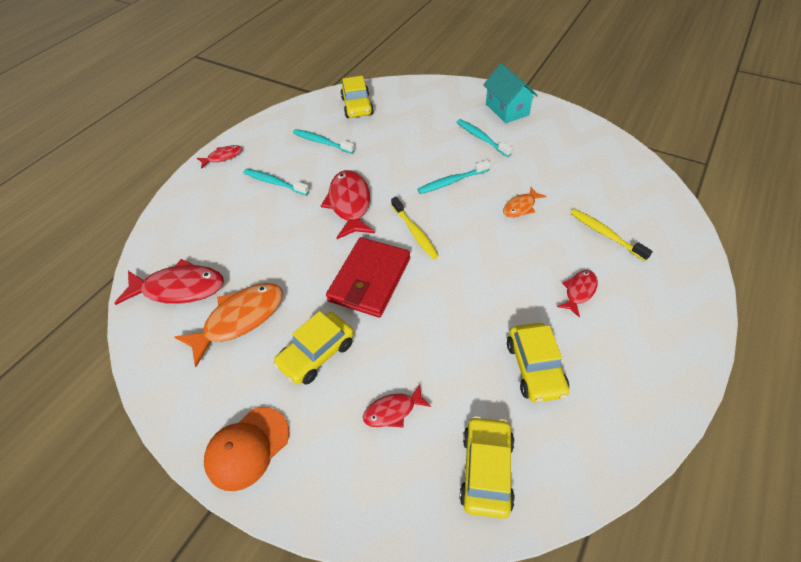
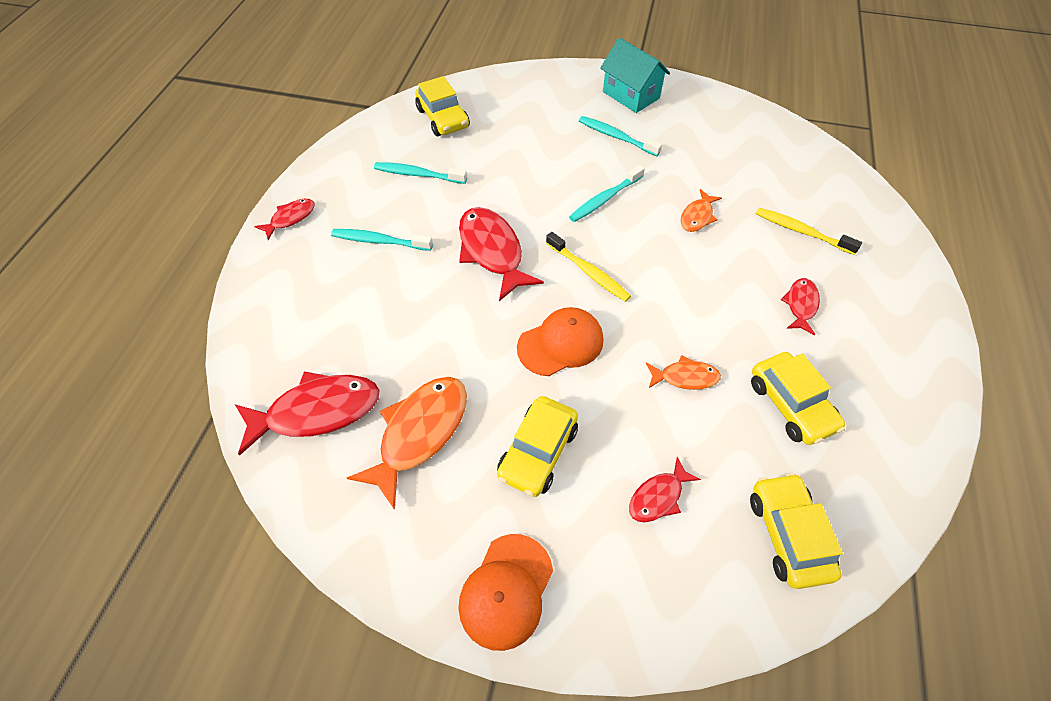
camera: 20 degrees left, 5 degrees up
(370, 279) = (561, 343): red wallet -> orange cap
(455, 326) = (685, 377): none -> orange fish

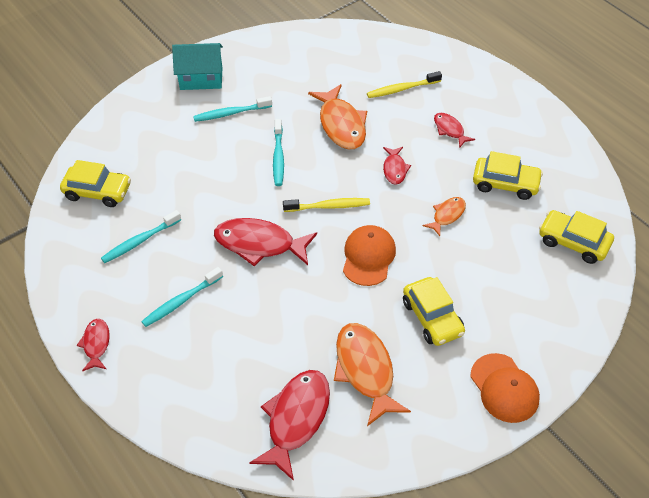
camera: 50 degrees left, 5 degrees down
(658, 497) = (508, 281): red fish -> red fish (395, 169)
(697, 216) = (341, 125): orange fish -> orange fish, size x1.86

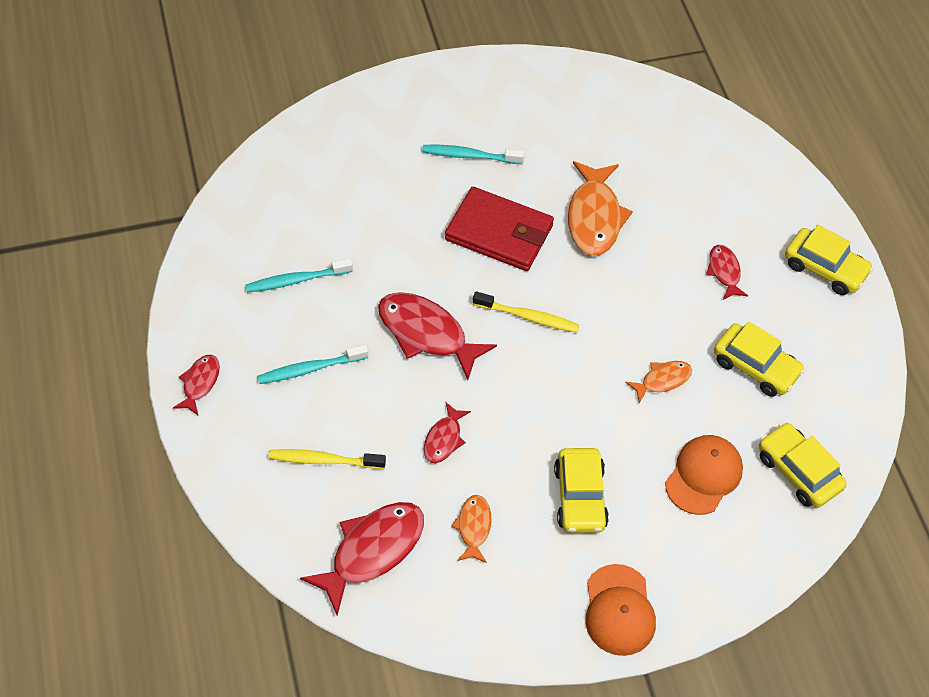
camera: 20 degrees right, 5 degrees up
(98, 192) = (276, 202): yellow car -> yellow car (825, 268)
(201, 78) = (455, 97): turquoise house -> none
(278, 157) = (499, 233): turquoise toothbrush -> red wallet
(365, 370) = (473, 527): orange fish -> orange fish, size x0.54
(368, 257) = (543, 396): orange cap -> orange cap (704, 475)
(395, 169) = (630, 299): red fish -> red fish (444, 439)
(402, 89) = (693, 196): yellow toothbrush -> yellow toothbrush (324, 460)

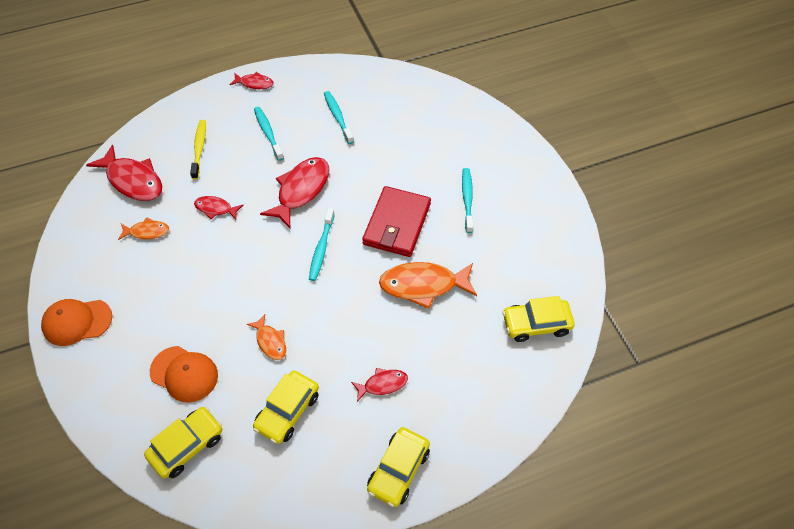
camera: 85 degrees right, 0 degrees up
(527, 317) = (321, 248): yellow toothbrush -> turquoise toothbrush
(580, 497) = (168, 292): yellow car -> yellow car (536, 324)

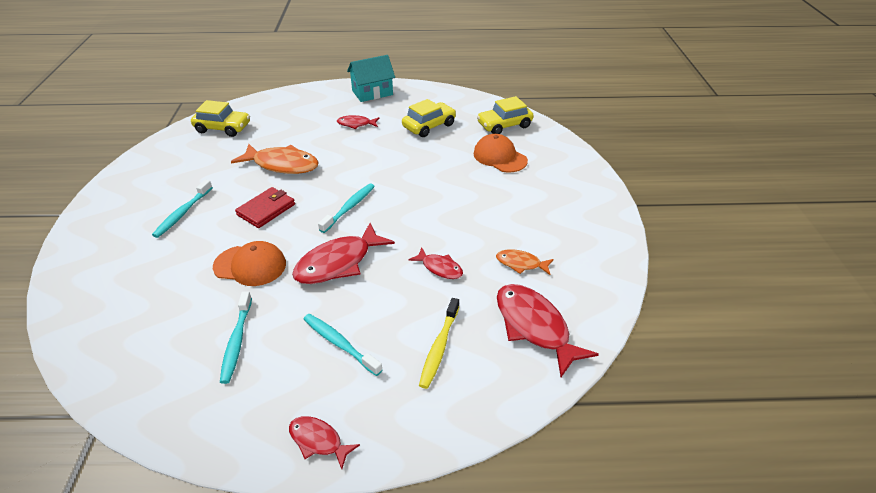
camera: 160 degrees left, 15 degrees down
(77, 322) = (592, 206): orange cap -> orange cap (250, 265)
(268, 133) = (340, 344): turquoise toothbrush -> turquoise toothbrush turned 135 degrees clockwise
(270, 341) = (425, 160): orange fish -> none
(397, 224) = (266, 209): red wallet -> red wallet, size x0.66
(398, 470) = (372, 93): yellow car -> turquoise house

